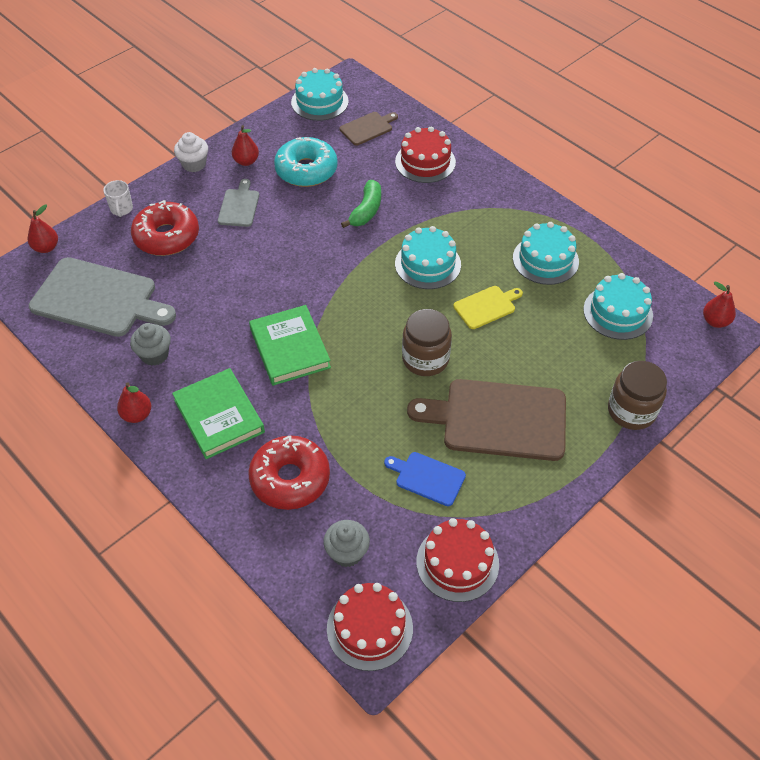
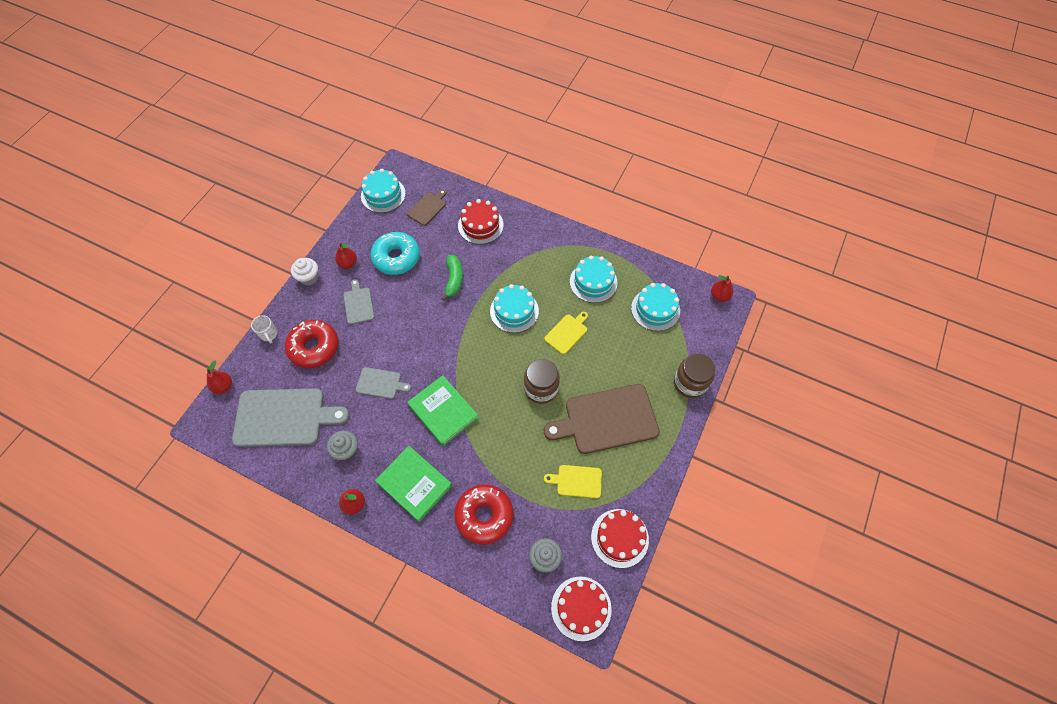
camera: 20 degrees left, 10 degrees up
(227, 296) = (380, 383): none -> grey cutting board
(427, 478) = (576, 481): blue cutting board -> yellow cutting board

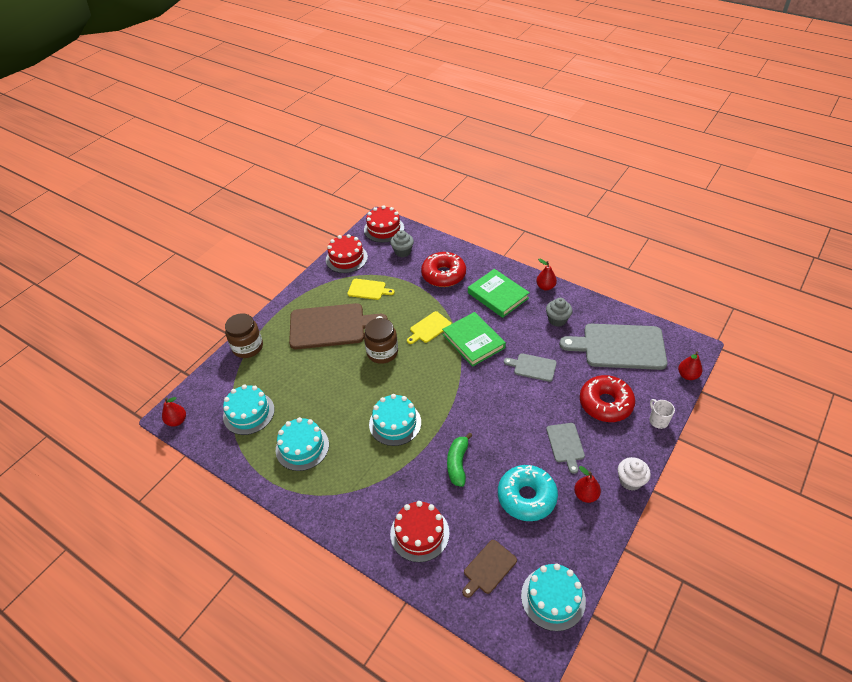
camera: 170 degrees left, 15 degrees down
(567, 332) = (345, 398): yellow cutting board -> yellow cutting board (429, 328)

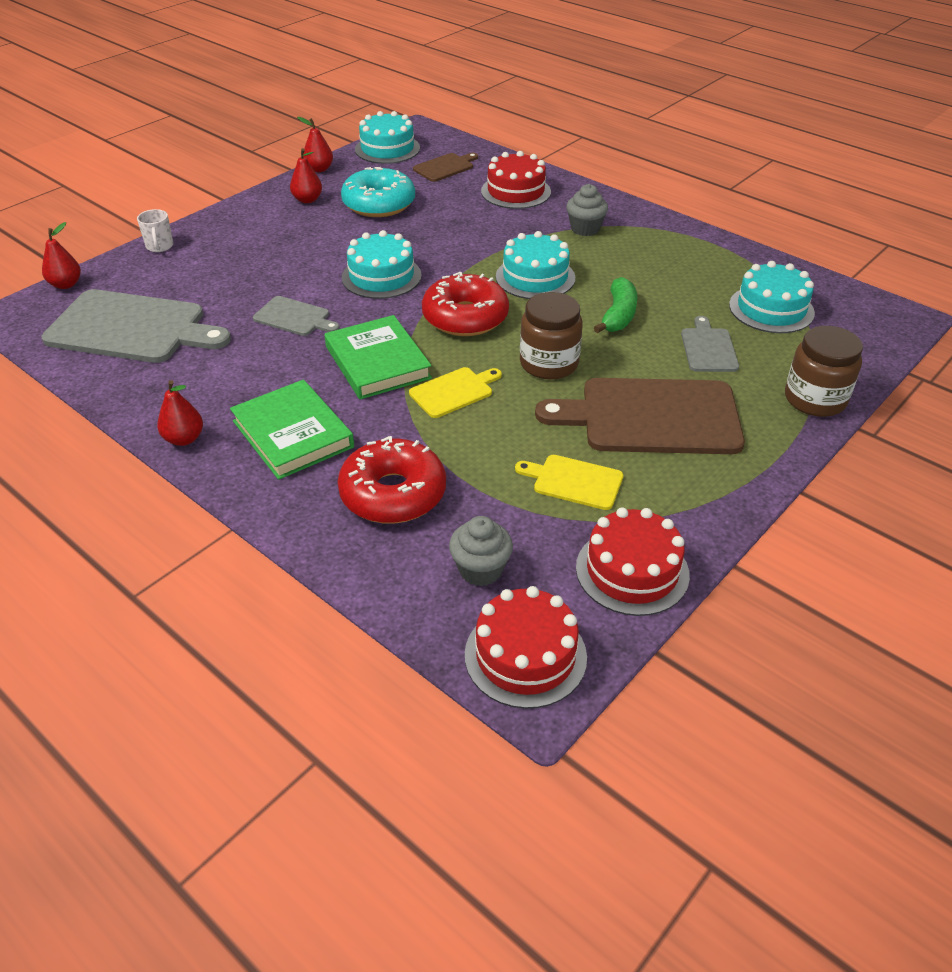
camera: 175 degrees left, 5 degrees down
(177, 421) = (888, 311): red pear -> red pear (319, 169)
(302, 447) = (673, 267): turquoise cake -> turquoise cake (381, 276)
(458, 463) = (454, 235): green banana -> green banana (618, 315)
(557, 320) = (205, 378): grey cupcake -> grey cupcake (585, 229)
(565, 444) = (302, 237): grey cutting board -> grey cutting board (708, 348)
(605, 403) = (216, 268): red donut -> red donut (465, 317)
(630, 481) = (245, 205): white cupcake -> none

